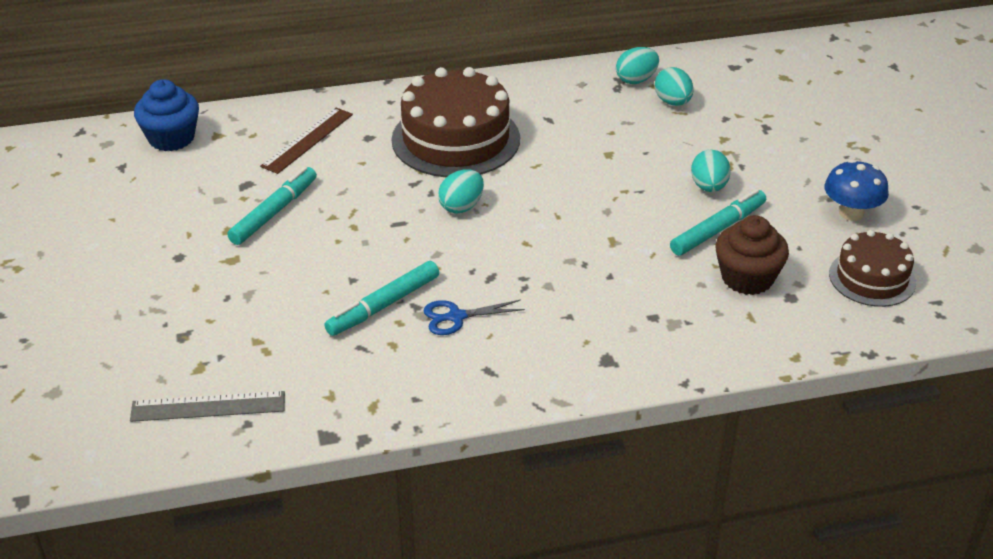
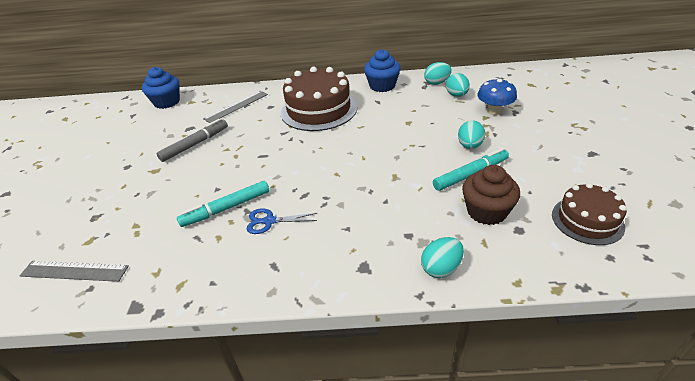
camera: 15 degrees right, 0 degrees up
(274, 212) = (195, 144): turquoise marker -> grey marker
(307, 140) = (236, 106): brown ruler -> grey ruler
(461, 206) = (305, 148): turquoise egg -> turquoise egg (441, 268)
(547, 89) = (382, 86): none -> blue cupcake
(851, 213) = (572, 170): blue mushroom -> blue mushroom (494, 111)

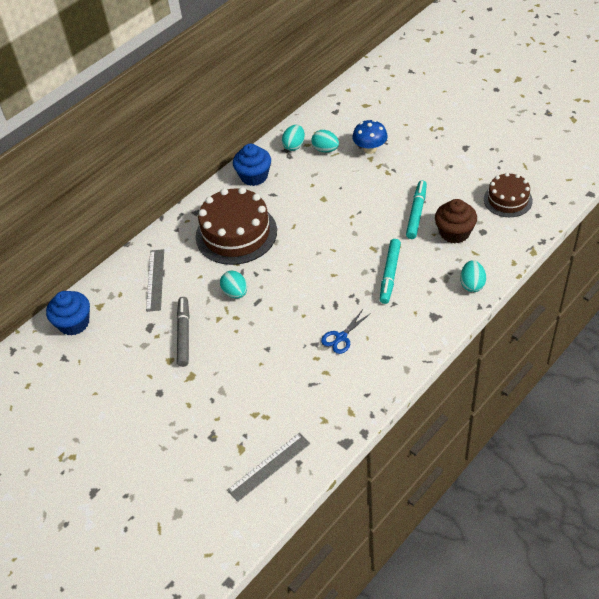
camera: 45 degrees left, 10 degrees up
(226, 208) = (298, 353): turquoise marker -> turquoise marker (390, 274)
(469, 146) = (390, 191): turquoise egg -> turquoise egg (235, 293)

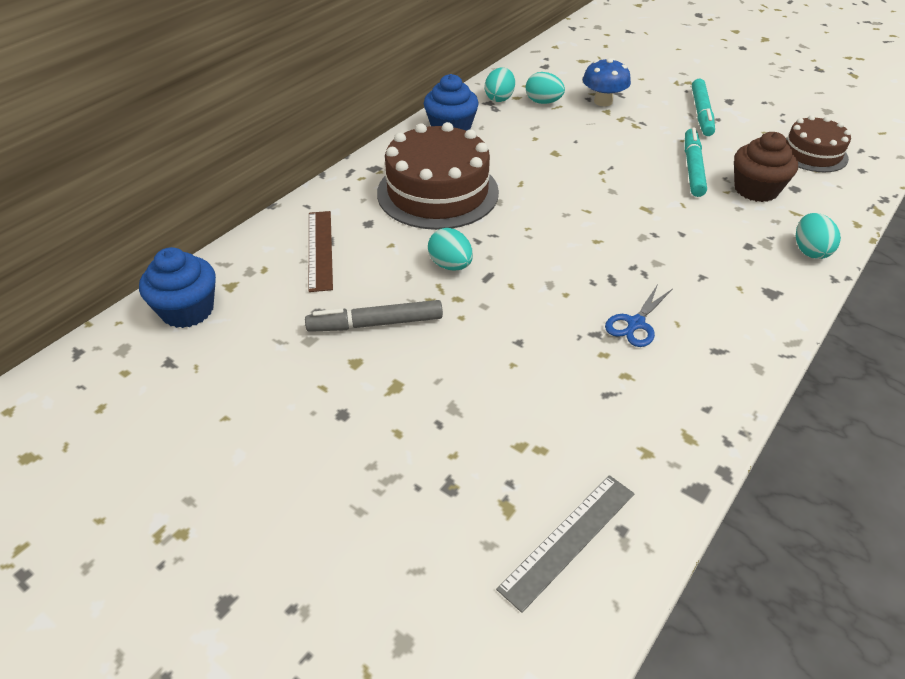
camera: 10 degrees left, 5 degrees down
(155, 280) = (320, 249): grey ruler -> brown ruler
(184, 334) = (375, 323): grey marker -> grey marker turned 90 degrees counterclockwise
(390, 274) = (682, 239): turquoise marker -> turquoise marker (701, 113)

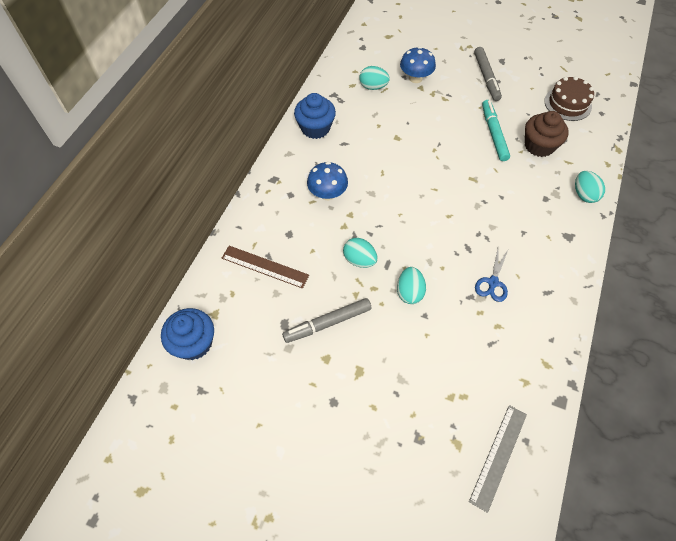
camera: 15 degrees left, 15 degrees up
(320, 249) = (265, 266): brown ruler -> brown ruler turned 45 degrees counterclockwise
(437, 192) = (327, 194): brown cake -> blue mushroom
(499, 98) = (340, 89): turquoise egg -> turquoise egg (409, 292)
(701, 113) = (486, 77): turquoise marker -> grey marker

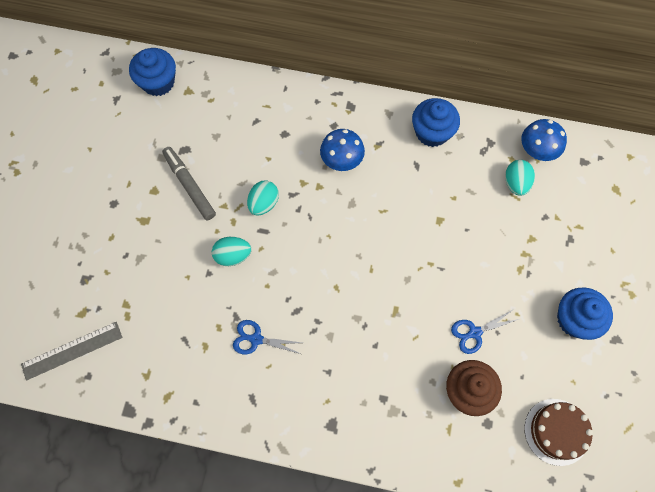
camera: 80 degrees right, 10 degrees up
(265, 266) = (243, 120): brown ruler -> none
(415, 78) = (546, 230): blue mushroom -> blue mushroom (537, 150)
(486, 77) = (575, 319): grey marker -> blue cupcake
(493, 133) = (474, 333): turquoise marker -> blue scissors
(498, 456) = (72, 350): grey ruler -> grey ruler turned 45 degrees counterclockwise
(584, 194) = (399, 447): turquoise egg -> none

